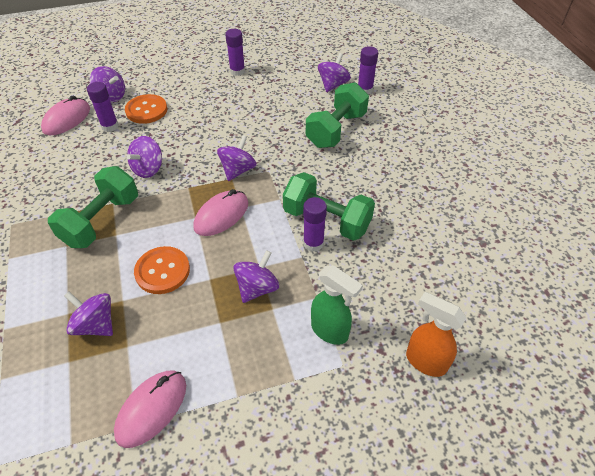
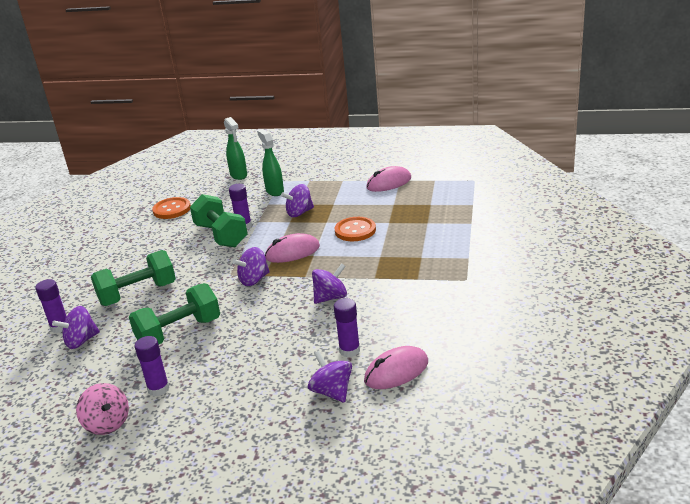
camera: 150 degrees left, 20 degrees down
(96, 325) = (410, 215): purple spinning top -> none
(101, 221) = (388, 267): green dumbbell -> green dumbbell (179, 332)
(146, 110) = (300, 360): orange button -> orange button (172, 209)
(250, 49) = (107, 423): none -> pink spinning top
(425, 361) = (239, 175): orange spray bottle -> green spray bottle

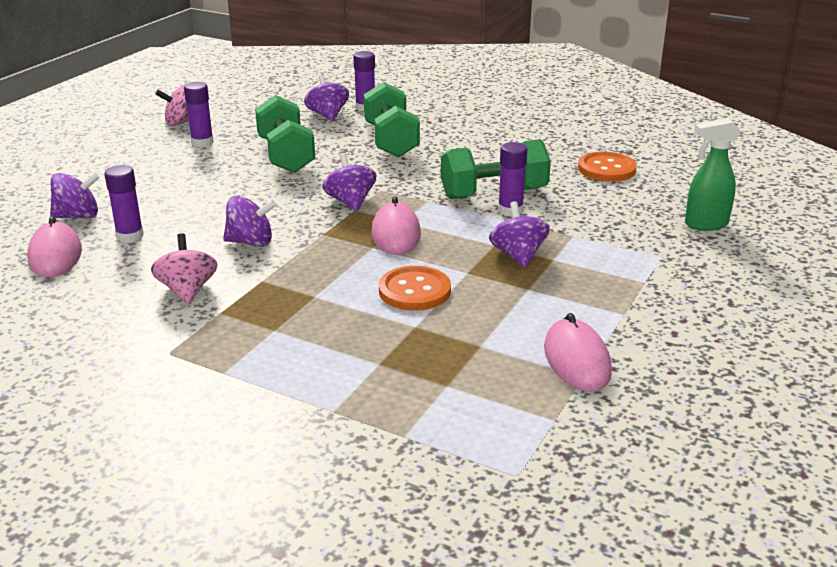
camera: 105 degrees right, 0 degrees up
(274, 191) = (618, 246): green spray bottle -> none
(330, 297) = (250, 242): purple spinning top -> purple spinning top turned 75 degrees counterclockwise
(403, 298) = (187, 290): none -> pink spinning top

